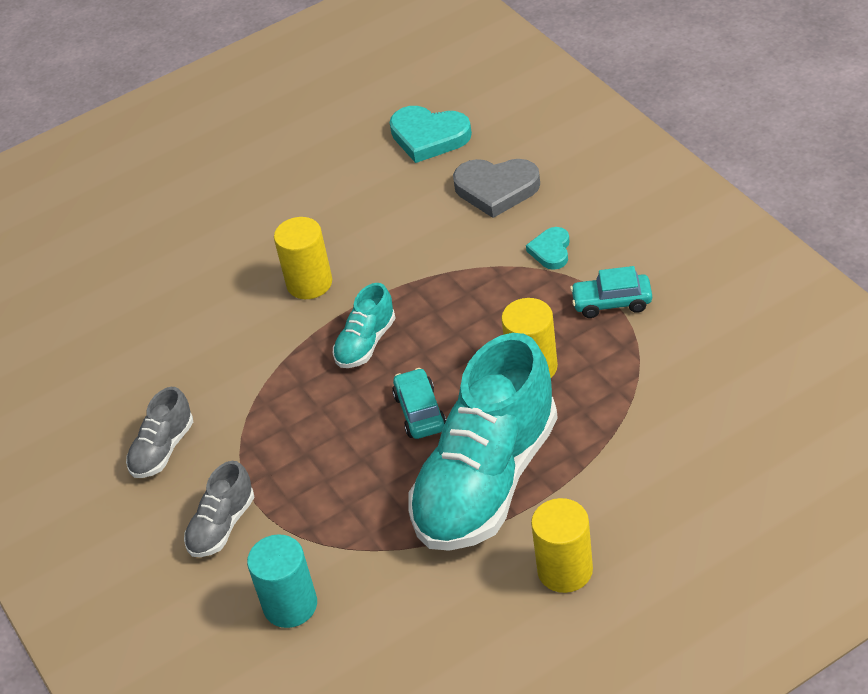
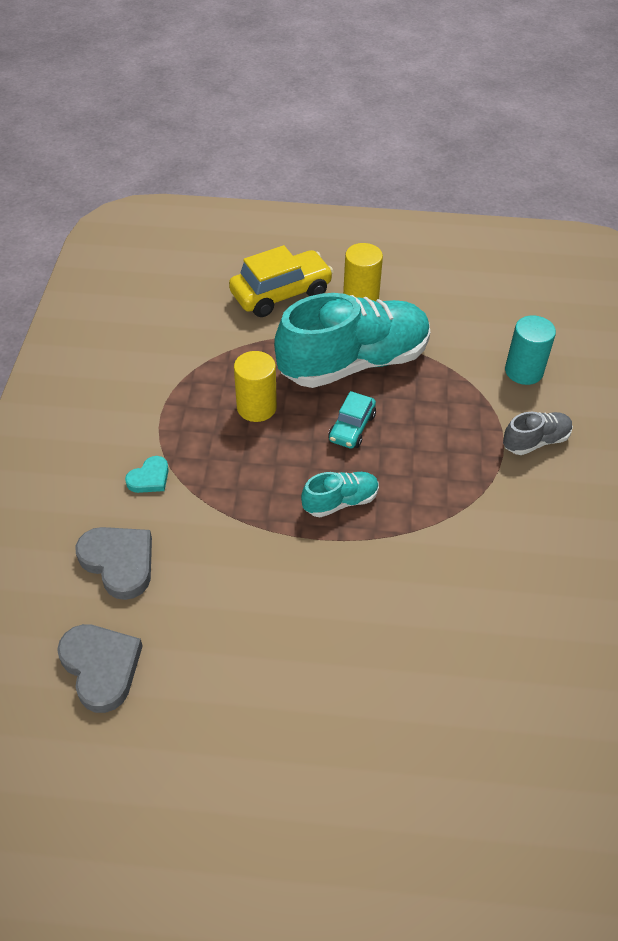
camera: 150 degrees left, 5 degrees up
(163, 449) = (545, 522): grey shoe -> none
(309, 283) = (335, 586): yellow cylinder -> none
(429, 137) = (101, 667): turquoise heart -> grey heart
(612, 302) = (162, 413): turquoise car -> none
(660, 507) = (281, 293): none -> yellow car

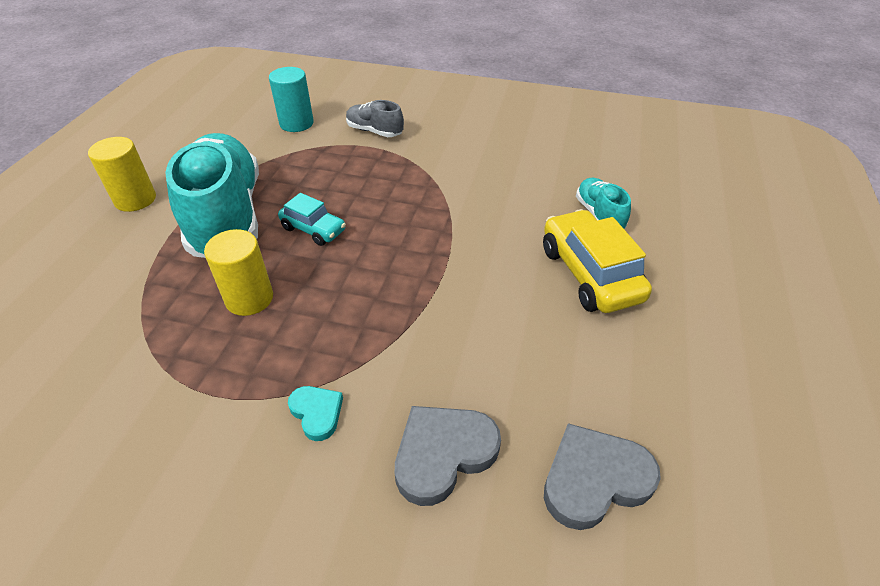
camera: 80 degrees left, 5 degrees down
(281, 293) = (79, 259): yellow car -> yellow car (590, 274)
(340, 501) = (404, 249): turquoise shoe -> turquoise shoe (599, 215)
(535, 441) = (374, 131): grey shoe -> grey shoe turned 45 degrees counterclockwise

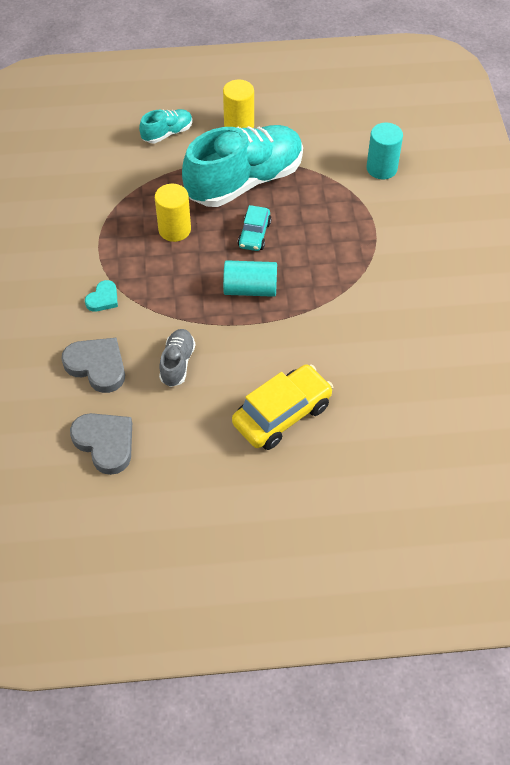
camera: 70 degrees right, 10 degrees up
(374, 131) = (399, 223): grey shoe -> grey shoe (177, 363)
(393, 253) = (250, 289): none -> turquoise cylinder
(599, 215) = (360, 410): turquoise shoe -> turquoise shoe (167, 133)

